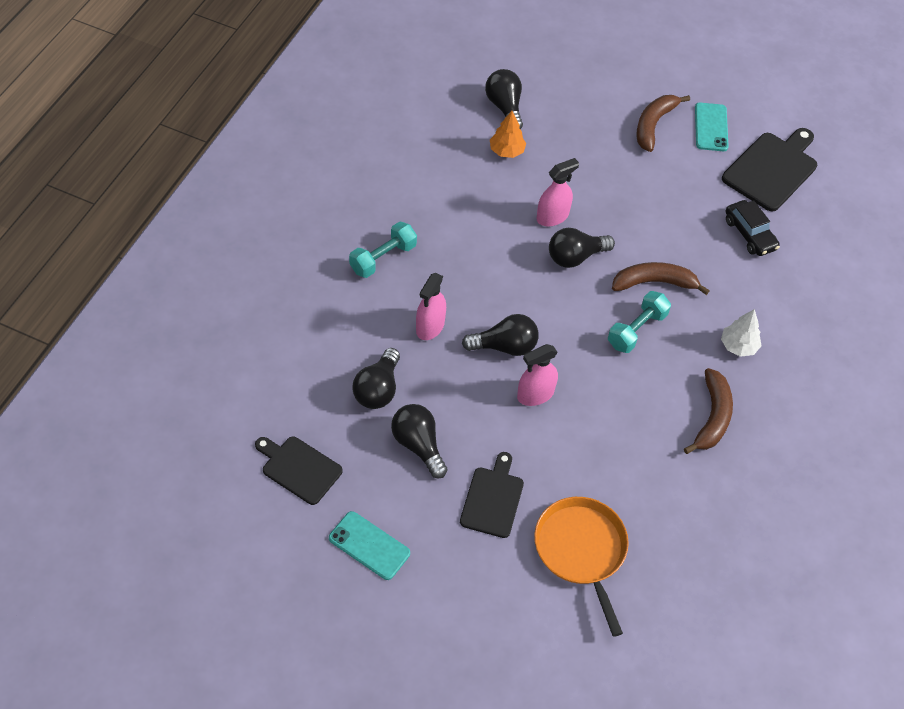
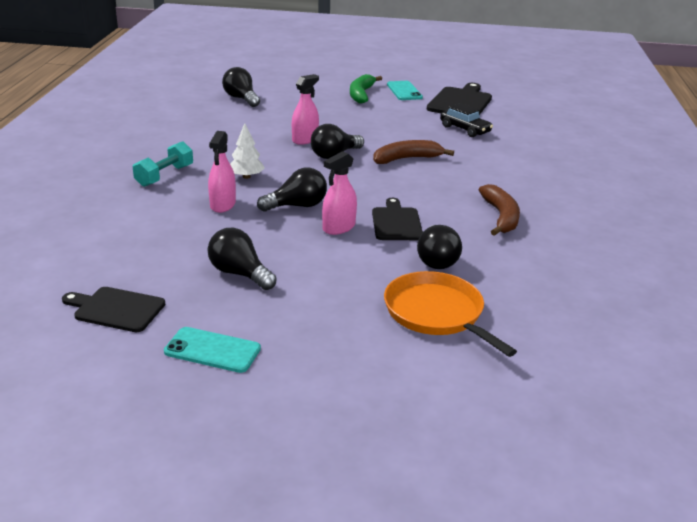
camera: 15 degrees left, 25 degrees down
(378, 389) = (185, 246): black light bulb -> black light bulb (436, 260)
(492, 499) = (330, 295): black cutting board -> black cutting board (396, 222)
(506, 151) = (252, 116): orange tree -> none
(636, 330) = (407, 182): turquoise dumbbell -> none
(653, 125) = (361, 94): brown banana -> green banana
(738, 346) = (495, 179): white tree -> white tree (246, 177)

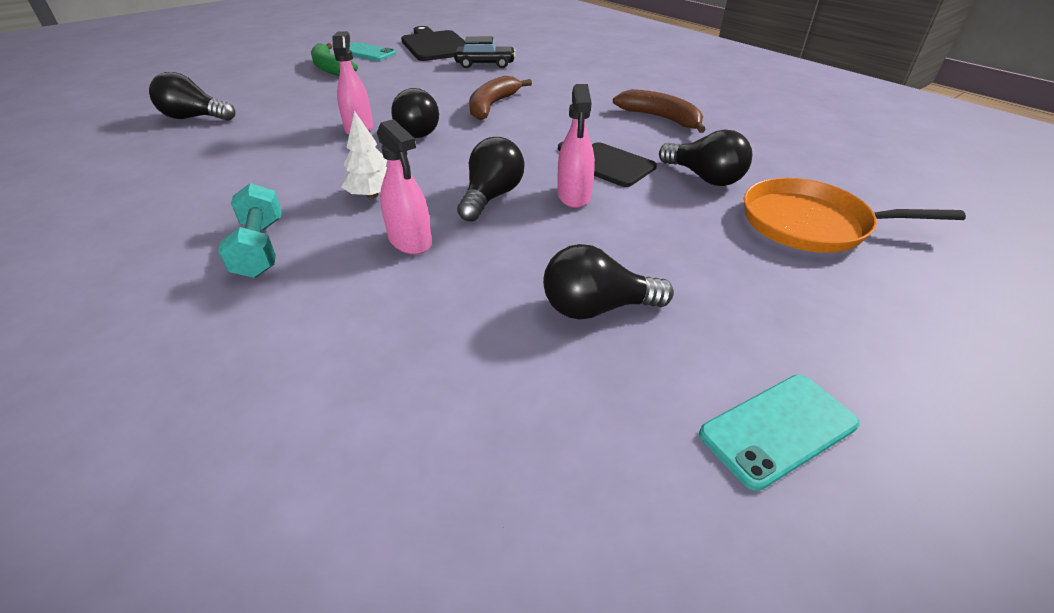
camera: 45 degrees left, 10 degrees up
(116, 309) = (568, 484): black cutting board -> none

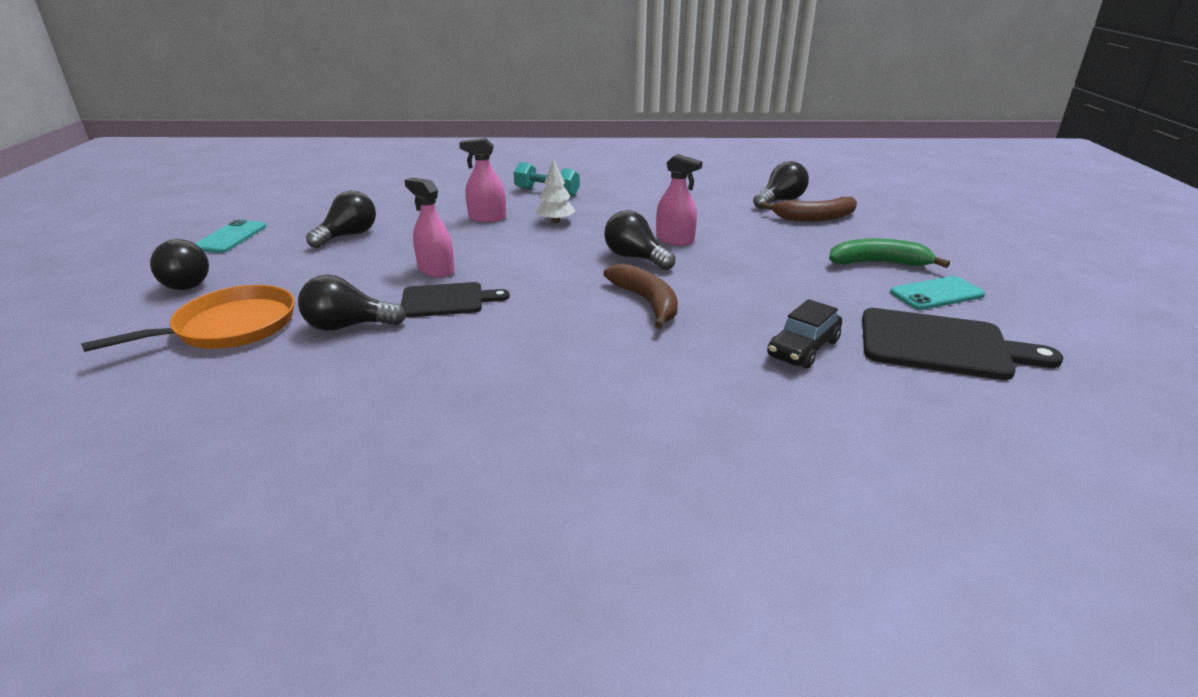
camera: 130 degrees right, 10 degrees down
(491, 197) = (488, 248): black light bulb -> black light bulb (187, 282)
(661, 118) = (464, 375): brown banana -> brown banana (815, 218)

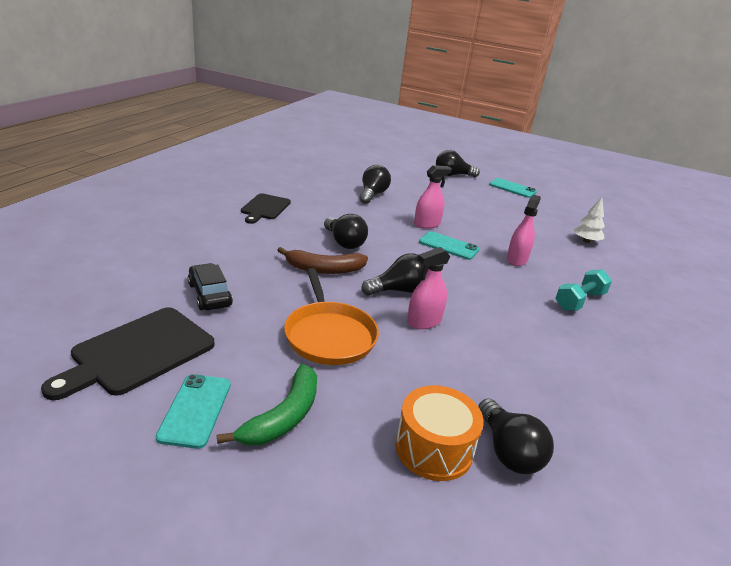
camera: 110 degrees right, 0 degrees up
(230, 327) = (393, 176): orange pan -> orange pan (329, 335)
(348, 236) = (500, 213): black light bulb -> black light bulb (344, 242)
(447, 300) = (382, 218): black cutting board -> black cutting board (265, 208)
(492, 250) = (448, 246): none -> turquoise phone
(555, 221) = (497, 283): white tree -> white tree (586, 241)
(815, 218) = (434, 448): brown banana -> orange drum

